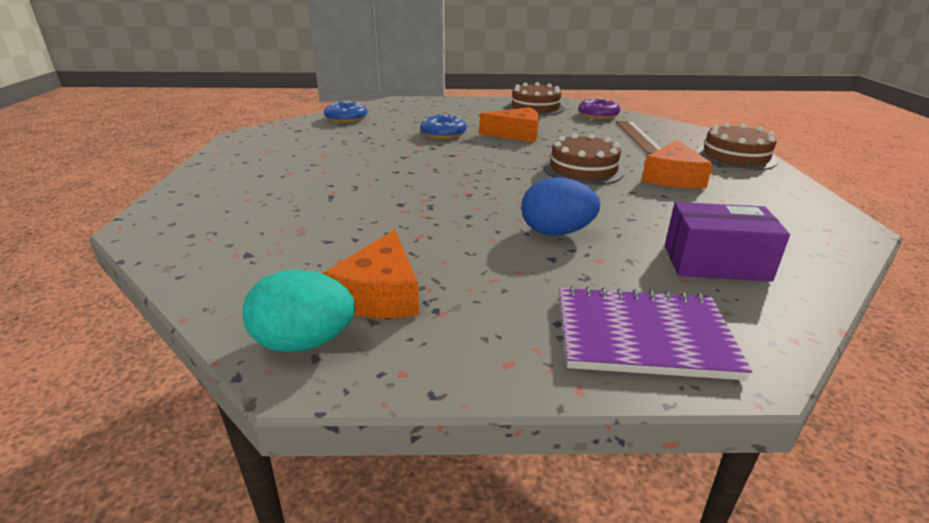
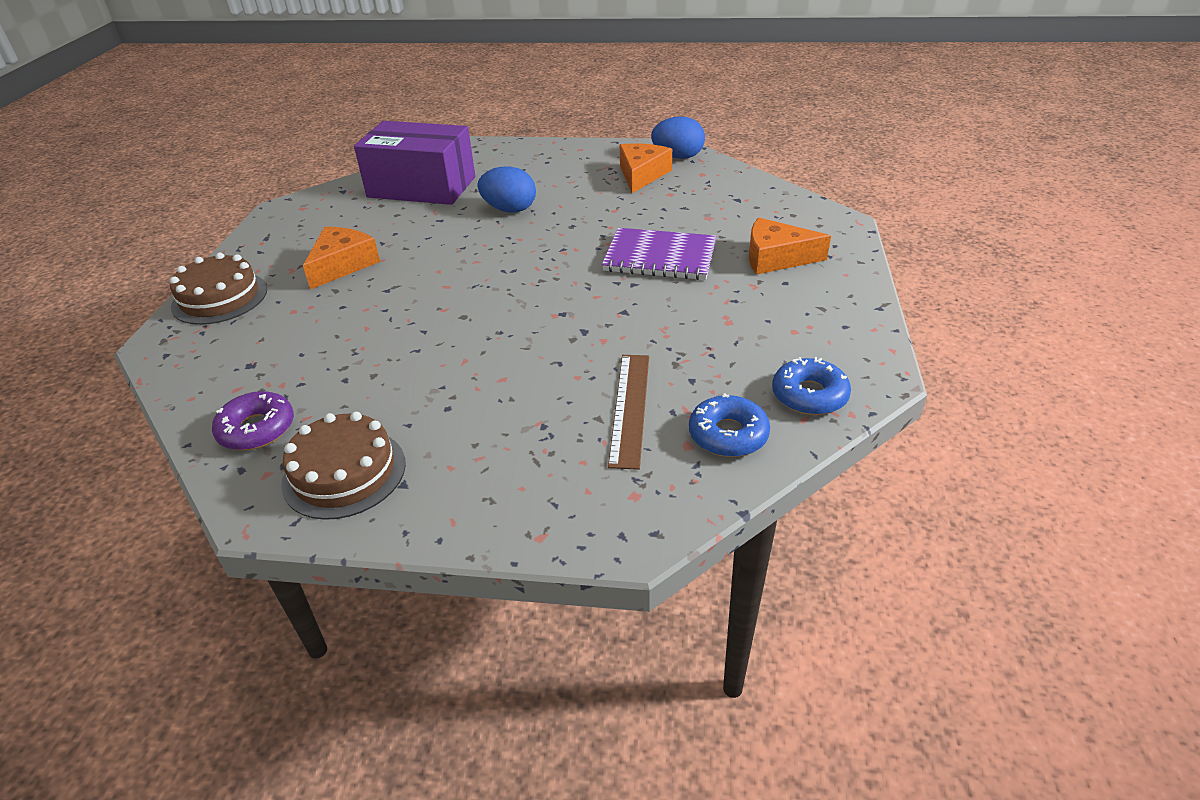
camera: 170 degrees left, 10 degrees up
(304, 342) = (678, 157): turquoise egg -> blue egg
(443, 134) = (560, 368): blue donut -> blue donut (809, 395)
(516, 134) = (449, 363): orange cheese -> orange cheese (776, 258)
(583, 169) = (423, 280): brown cake -> none
(638, 136) = (277, 349): brown ruler -> brown ruler (630, 408)
(642, 335) = (508, 156): purple notebook -> purple notebook (660, 257)
(715, 263) = (422, 187): purple box -> purple box, size x1.57

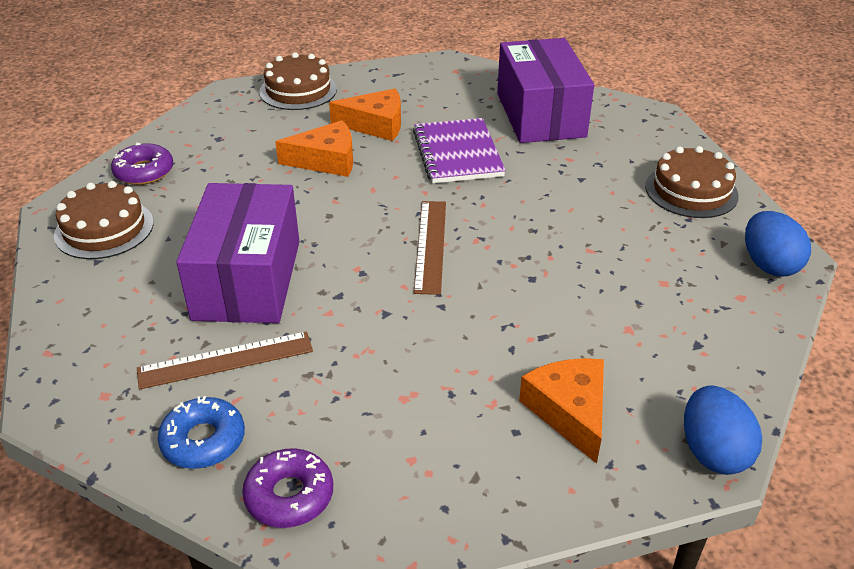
camera: 65 degrees right, 0 degrees up
(509, 209) = (536, 180): blue egg -> blue egg (713, 452)
(522, 379) = (247, 279): none -> purple box
(553, 273) = (431, 245): none -> brown ruler
(580, 158) = (691, 191): none -> brown cake
(641, 175) = (692, 248): orange cheese -> orange cheese (326, 160)
(660, 257) = (508, 311): purple notebook -> purple notebook (457, 153)
(809, 395) = (289, 495): blue donut -> purple donut

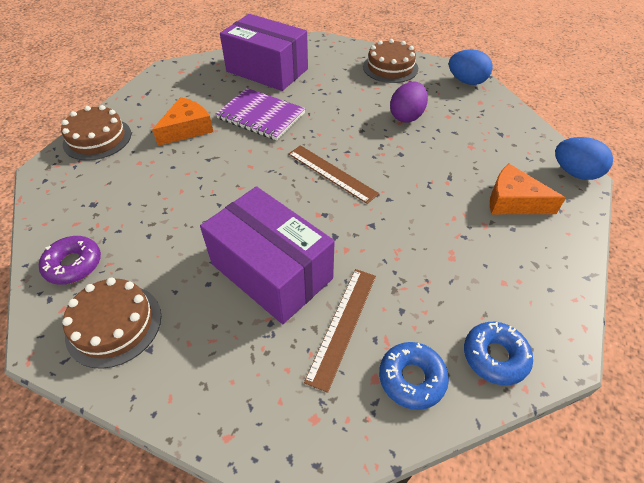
camera: 50 degrees left, 10 degrees up
(289, 495) = (495, 356): purple donut -> blue donut
(326, 160) = (193, 168): orange cheese -> none
(610, 250) = (407, 116): none -> purple egg

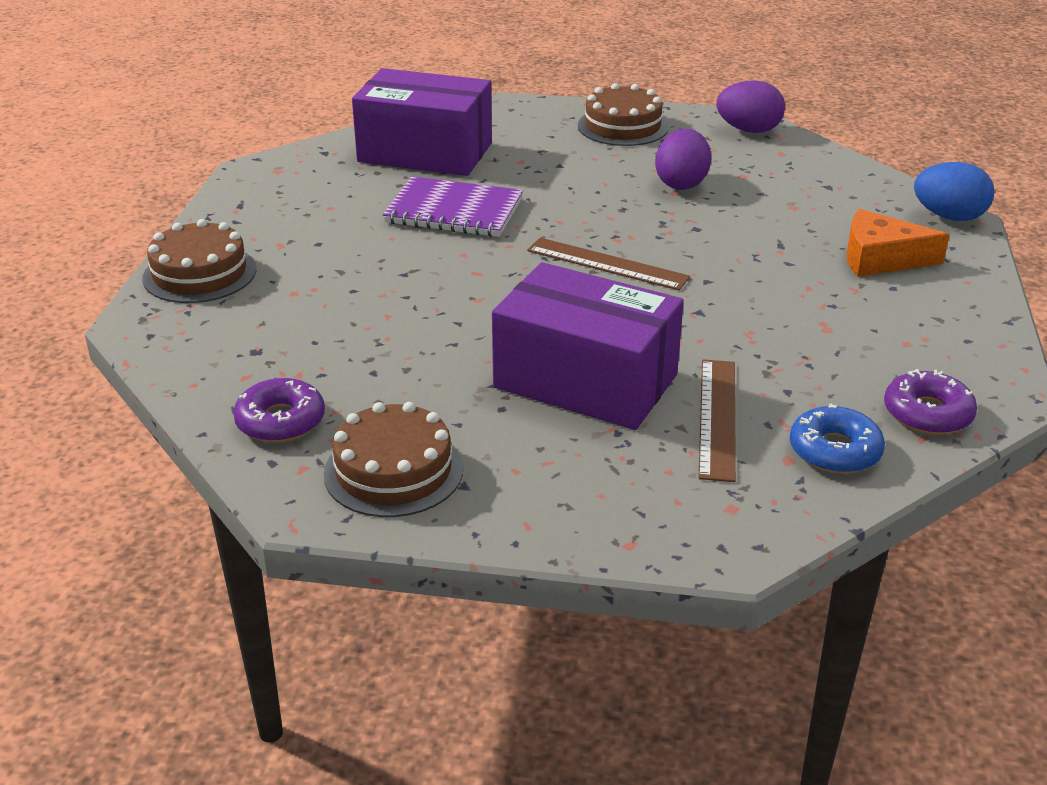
camera: 15 degrees left, 15 degrees down
(187, 129) = (343, 242): orange cheese -> none
(466, 81) = (748, 130): blue egg -> purple egg
(495, 356) = (927, 413): blue donut -> purple donut

